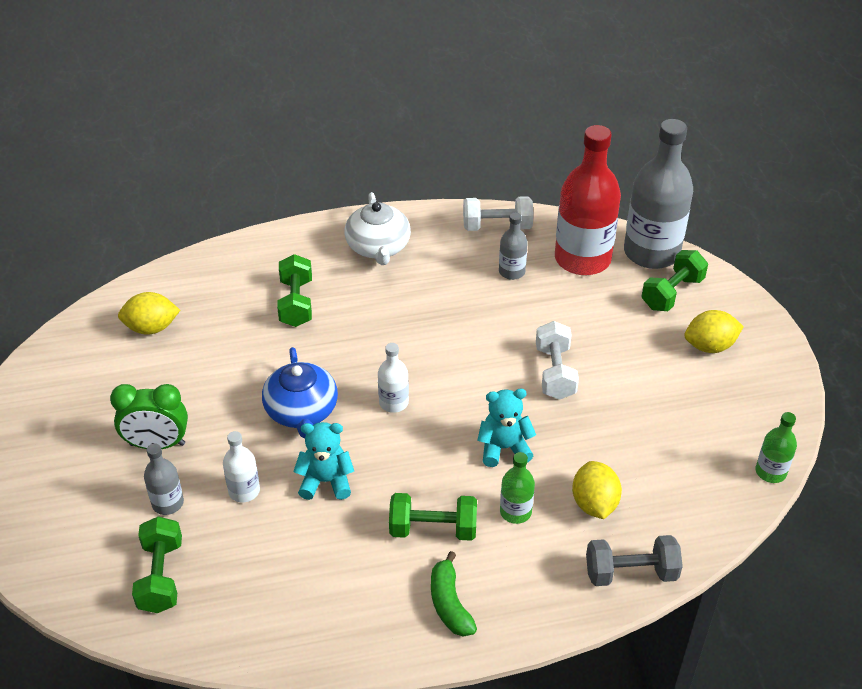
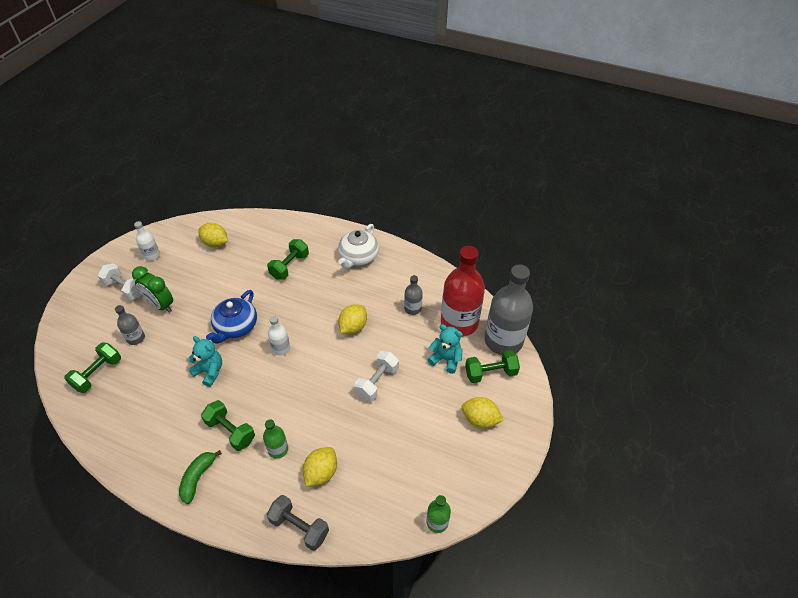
camera: 35 degrees right, 5 degrees up
(244, 491) = (171, 353): white bottle -> white bottle (152, 255)
(460, 329) = (353, 327): none -> yellow lemon
(497, 226) = (431, 277): white dumbbell -> white dumbbell (125, 288)
(504, 448) = (308, 409): turquoise teddy bear -> turquoise teddy bear (446, 359)

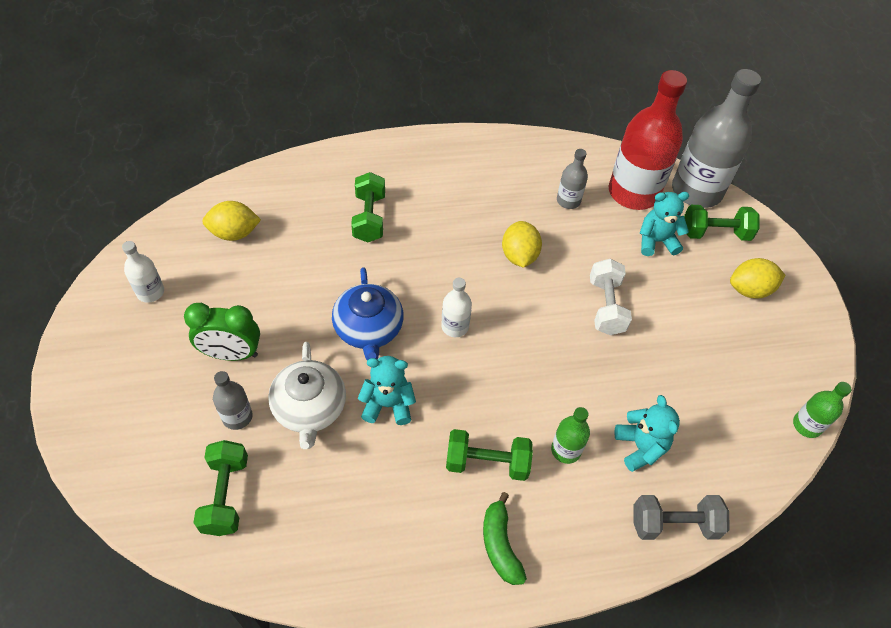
camera: 35 degrees left, 5 degrees up
(125, 288) = (152, 358): white dumbbell -> none
(321, 473) = (640, 447): yellow lemon -> turquoise teddy bear
(358, 256) = (447, 167): white teapot -> white teapot (309, 408)
(490, 373) = (715, 233): green dumbbell -> green dumbbell turned 45 degrees clockwise

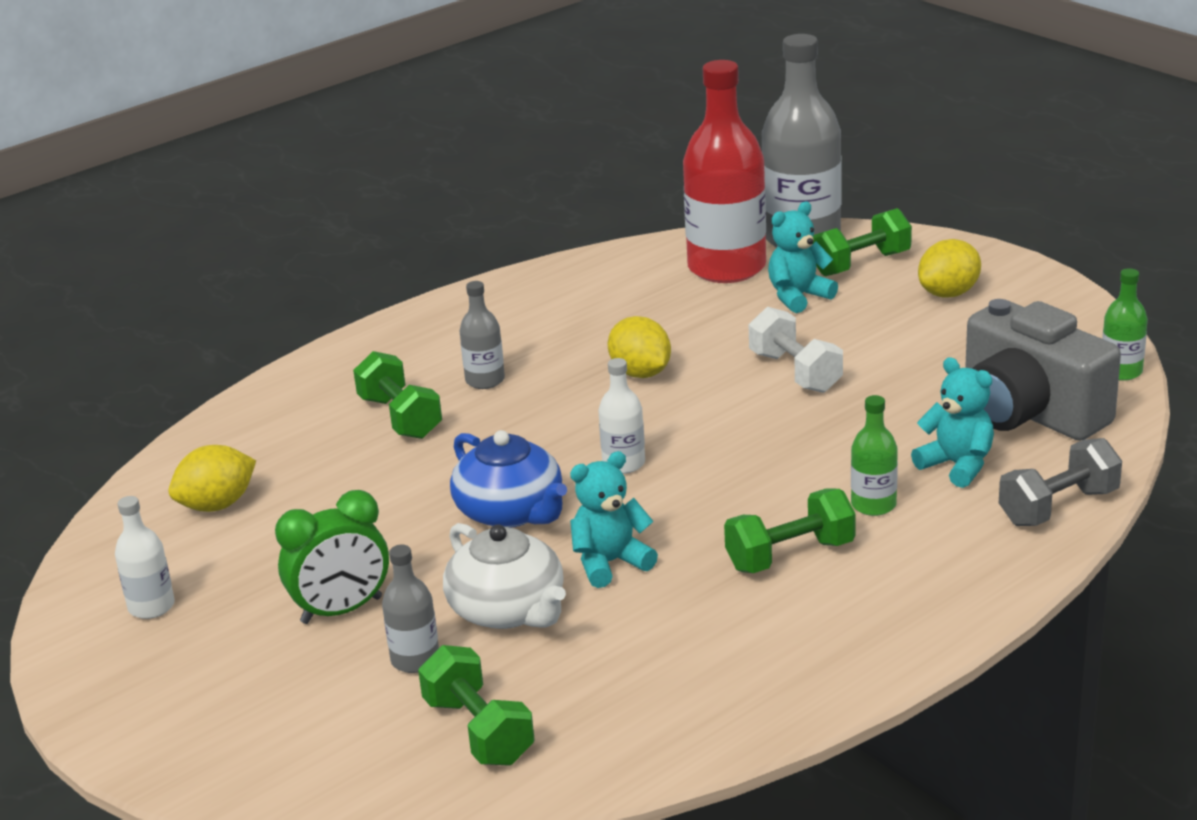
camera: 25 degrees left, 25 degrees down
(500, 545) = (879, 612): green banana -> none
(568, 201) = (652, 304): grey bottle -> grey bottle (485, 380)
(719, 427) = (1029, 413): none -> grey camera

